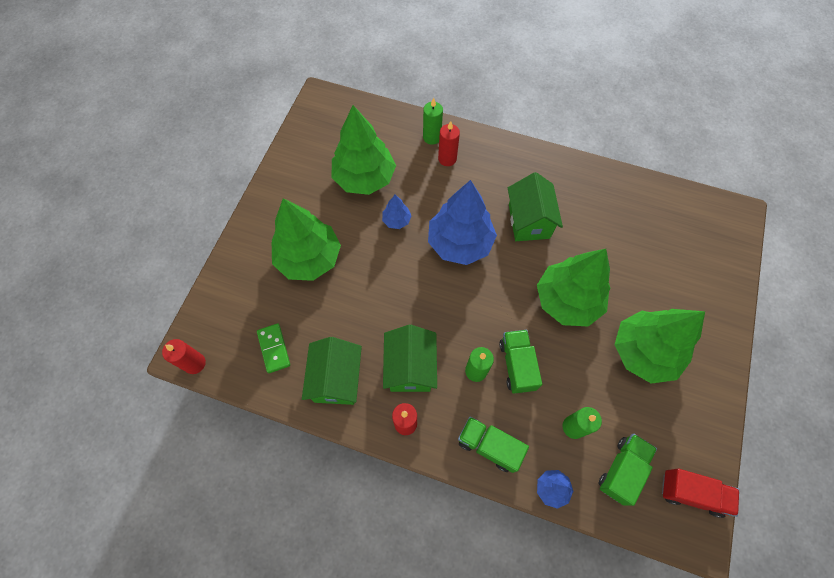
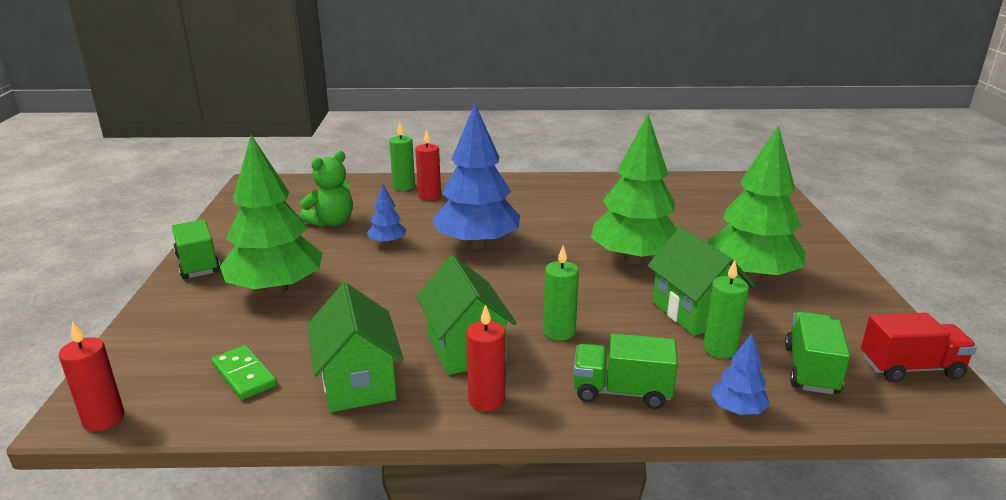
camera: 20 degrees left, 40 degrees down
(364, 178) = (331, 222): green tree -> green teddy bear
(517, 365) = (609, 316): green truck -> green truck (198, 264)
(529, 221) = (550, 217): green house -> green house (694, 312)

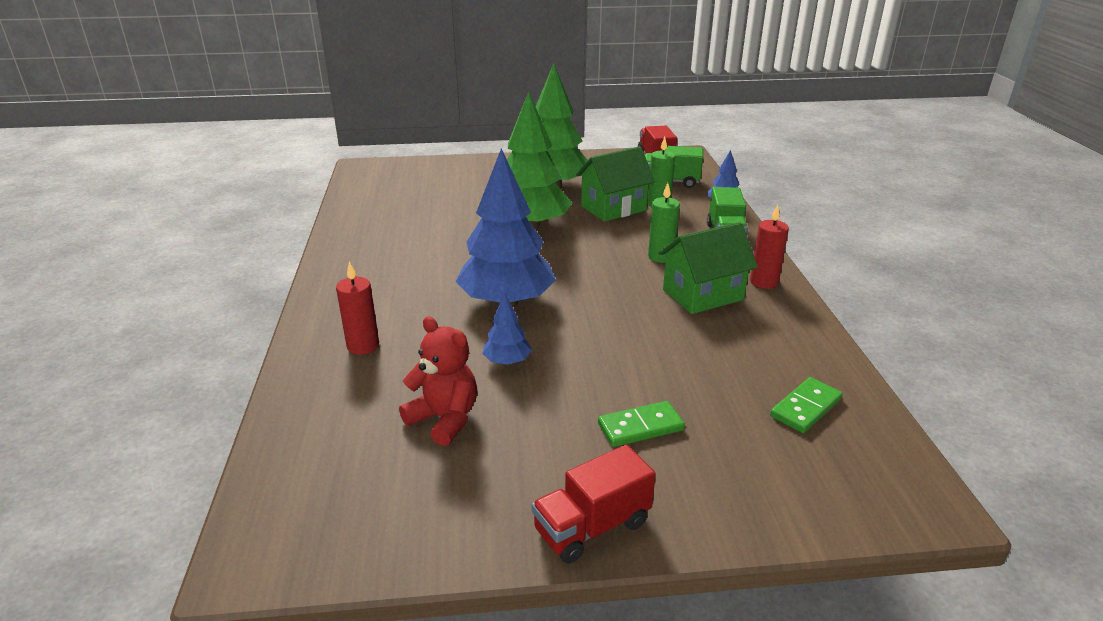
camera: 95 degrees left, 5 degrees up
(104, 419) = (925, 484): red candle -> none
(198, 264) = (592, 527): green truck -> red truck
(276, 289) = (640, 427): green tree -> green domino
(331, 222) = (444, 419): green teddy bear -> red teddy bear
(358, 382) = (777, 340): green house -> none
(404, 187) = (322, 372): green candle -> none

